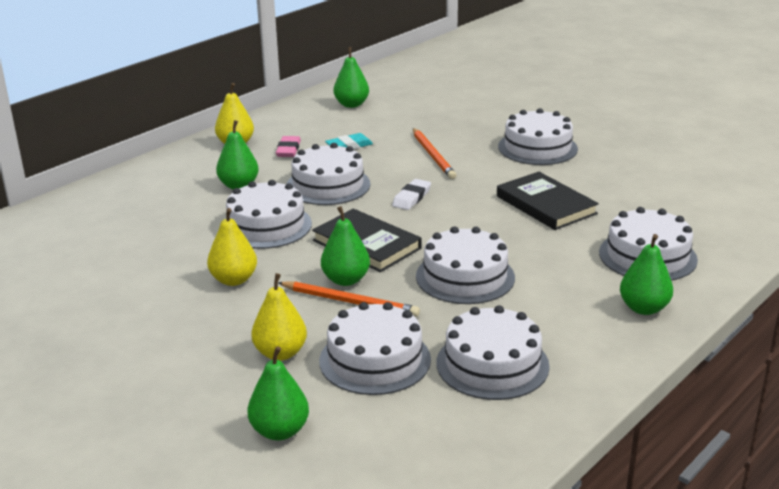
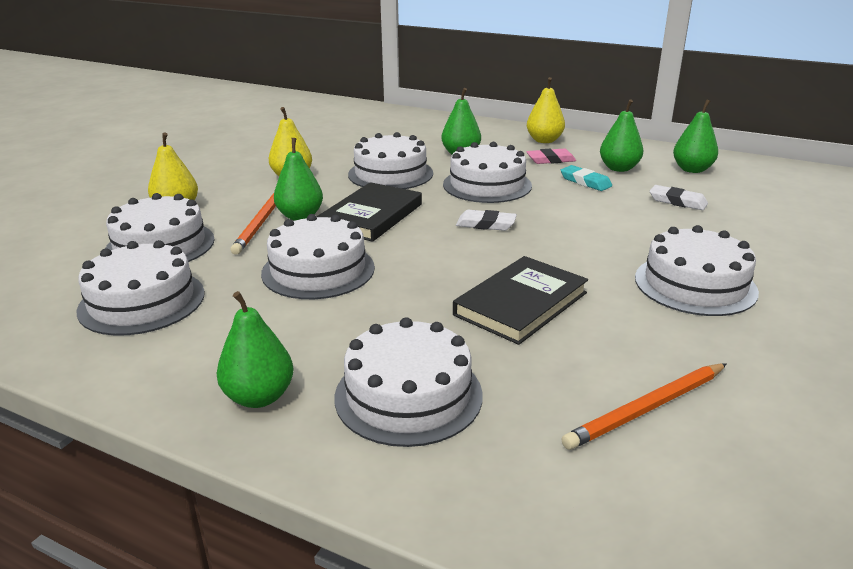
camera: 75 degrees right, 0 degrees up
(280, 431) = (65, 224): green pear -> green pear (619, 168)
(409, 123) = (677, 201): none -> white eraser
(433, 156) = (602, 223): orange pencil -> orange pencil (647, 409)

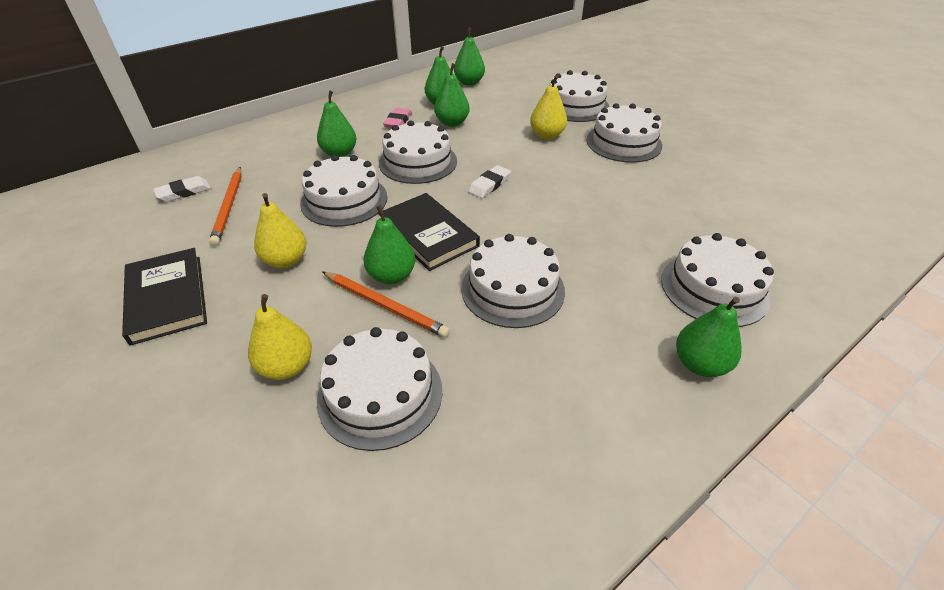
camera: 65 degrees left, 15 degrees up
(142, 301) = (507, 424): white cake -> white cake (575, 106)
(520, 304) = (617, 209): black book -> black book (167, 298)
(544, 140) = (356, 110): yellow pear -> yellow pear (547, 135)
(585, 182) = (452, 123): turquoise eraser -> green pear
(647, 409) = (746, 206): orange pencil -> orange pencil (229, 207)
(677, 201) = (512, 105): white eraser -> white eraser (184, 192)

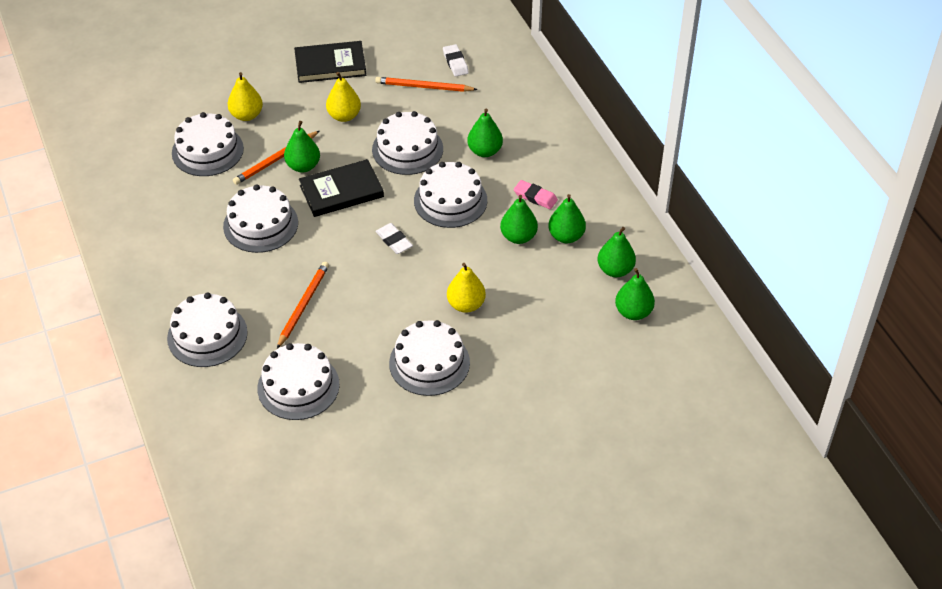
camera: 105 degrees right, 5 degrees up
(575, 106) = (525, 350): white cake -> white cake (298, 386)
(614, 225) = (303, 305): none -> orange pencil
(700, 364) = (152, 296): green pear -> green pear (633, 312)

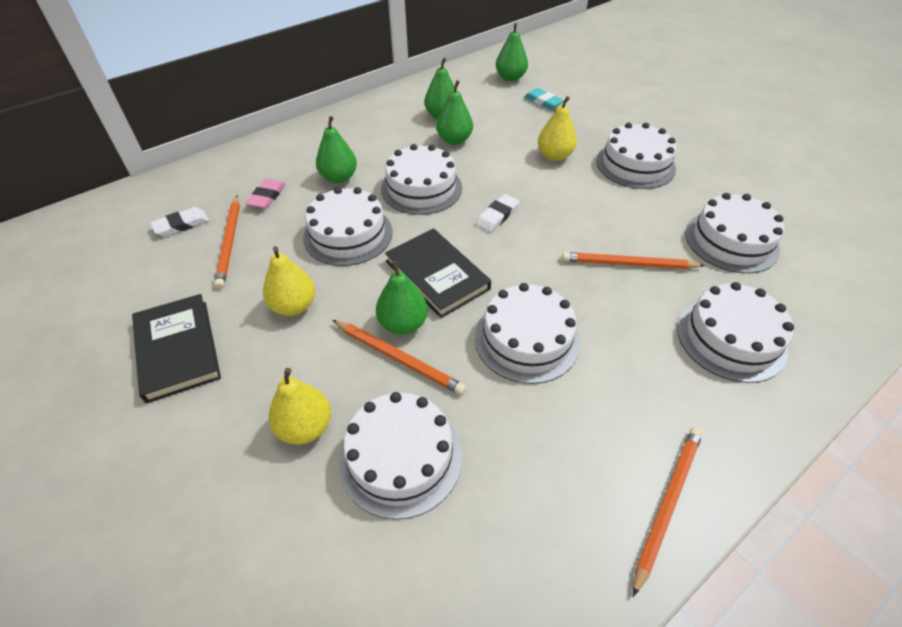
camera: 105 degrees left, 0 degrees up
(122, 252) = (667, 503): none -> orange pencil
(535, 197) = (397, 138): pink eraser -> pink eraser (267, 197)
(571, 326) = (543, 102): none -> turquoise eraser
(615, 270) = (470, 90): green pear -> none

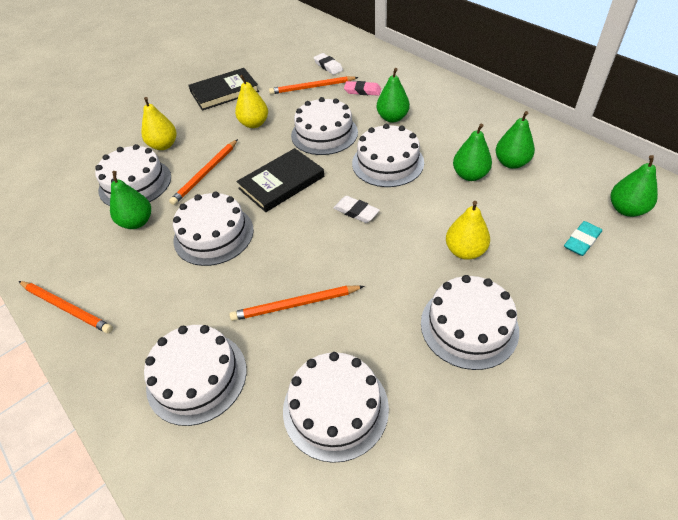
camera: 90 degrees right, 0 degrees up
(403, 324) = (234, 172): green pear -> green pear (137, 222)
(628, 264) = (295, 305): orange pencil -> orange pencil turned 105 degrees counterclockwise

